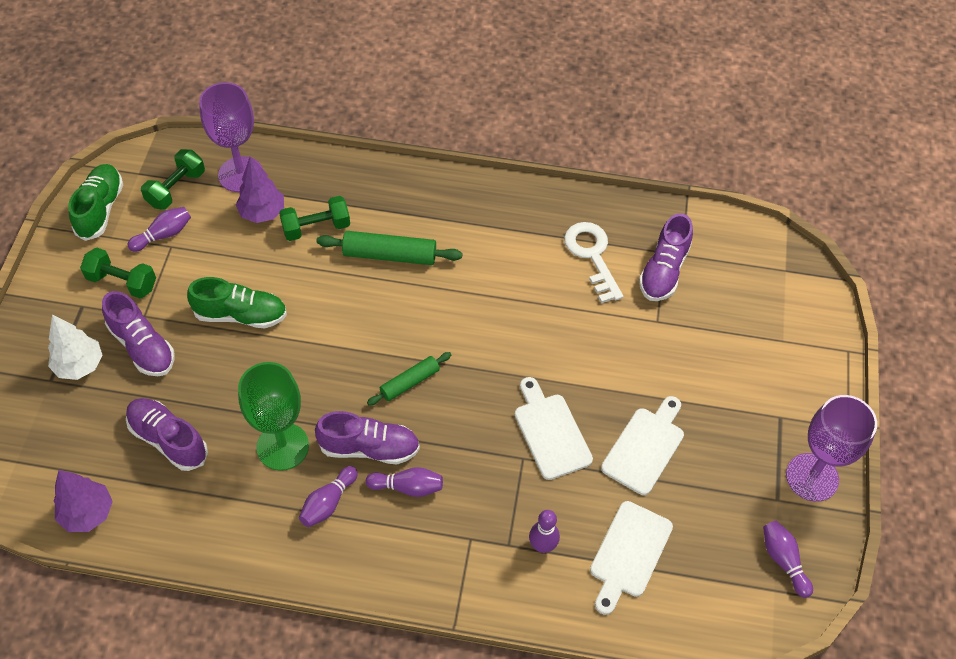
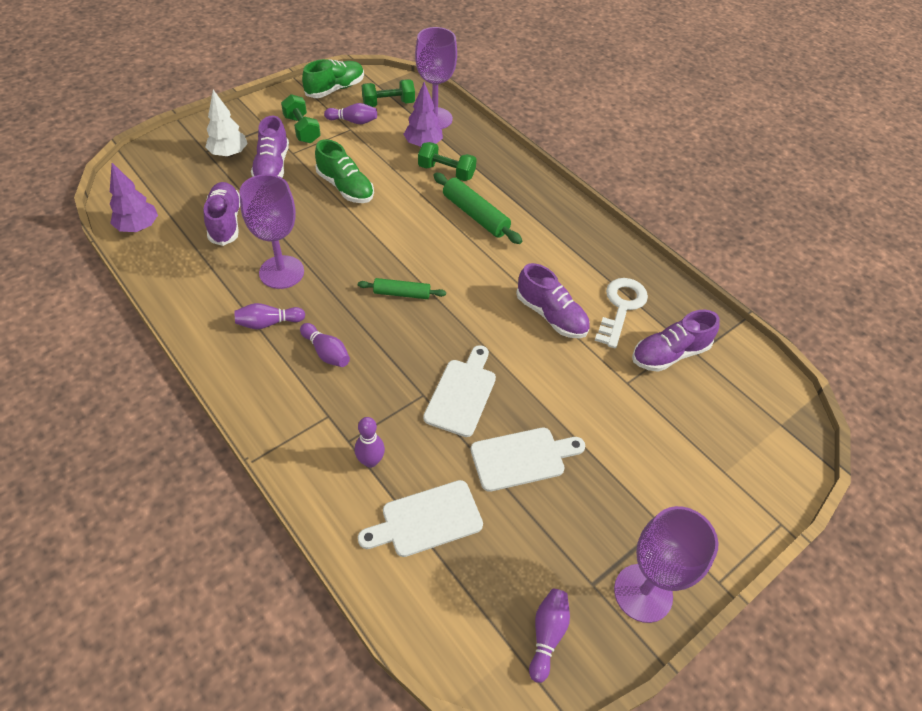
camera: 40 degrees right, 5 degrees down
(282, 446) = (281, 272): green goblet -> purple goblet
(369, 448) = (331, 311): purple shoe -> purple shoe (551, 315)

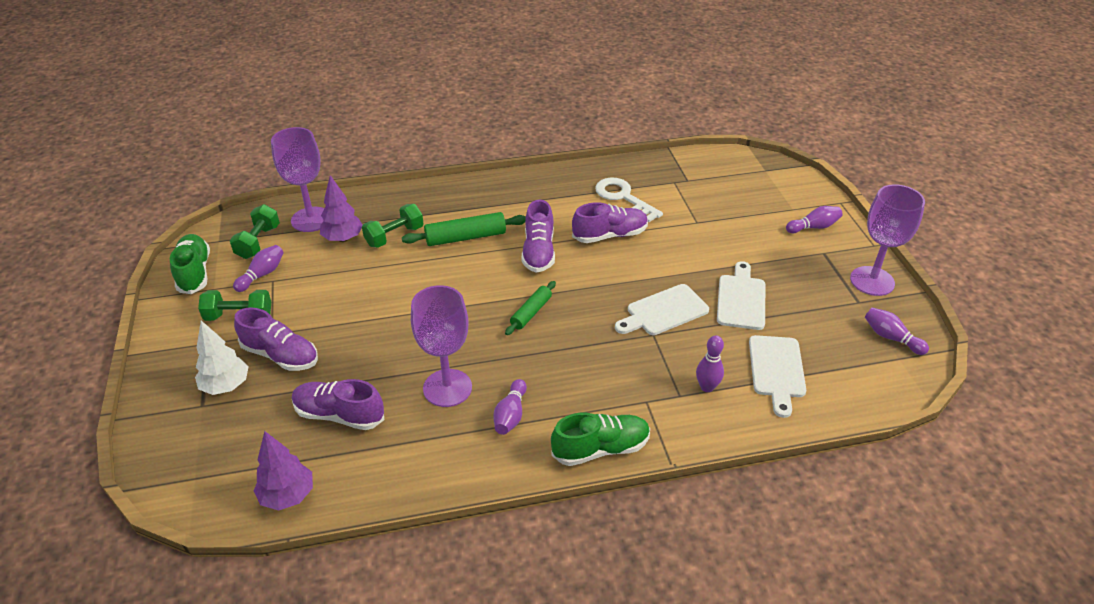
camera: 60 degrees left, 10 degrees down
(326, 352) = (572, 382): purple bowling pin -> purple bowling pin (813, 227)
(345, 187) = (360, 309): green shoe -> green shoe (600, 449)
(462, 394) = (664, 311): white cutting board -> white cutting board turned 75 degrees counterclockwise
(669, 354) = (681, 192): purple shoe -> purple shoe (538, 252)

